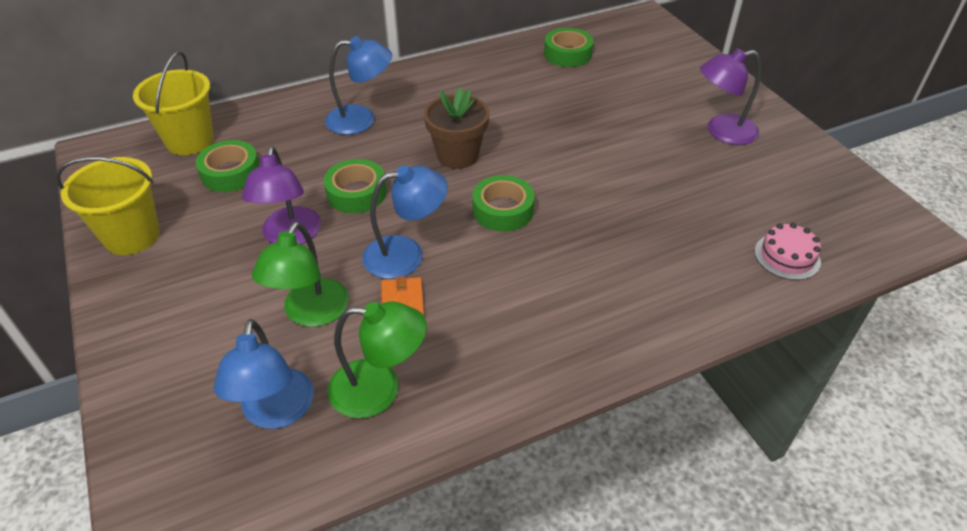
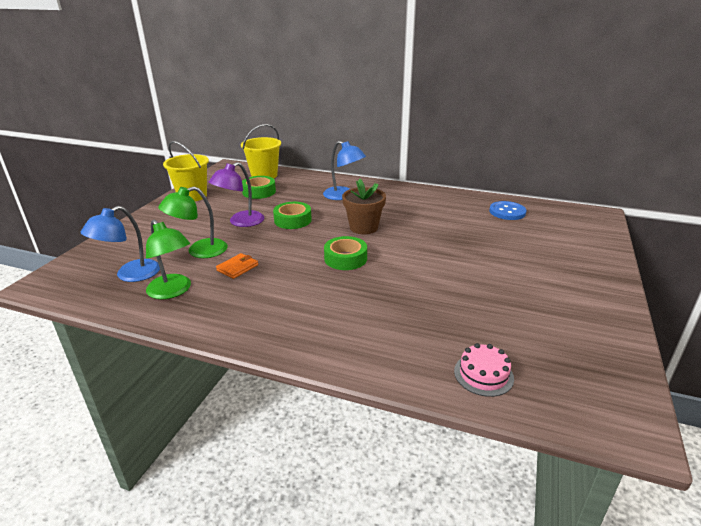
camera: 45 degrees right, 15 degrees down
(406, 255) = (271, 252): blue lamp -> none
(567, 54) = (507, 212): green tape -> blue button
(722, 131) = (553, 289): purple lamp -> none

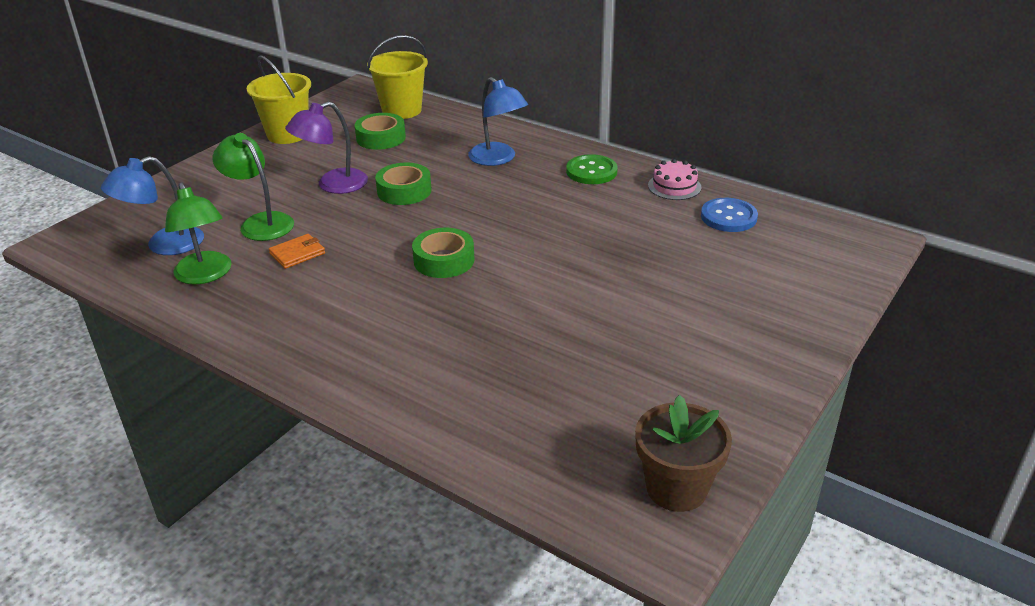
camera: 15 degrees right, 5 degrees up
(199, 251) = (260, 222): green lamp -> green lamp turned 60 degrees clockwise
(363, 227) = (496, 215): brown flower pot -> brown flower pot (676, 488)
(407, 196) = (591, 171): none -> green button
(483, 374) = (525, 445): pink cake -> pink cake (674, 186)

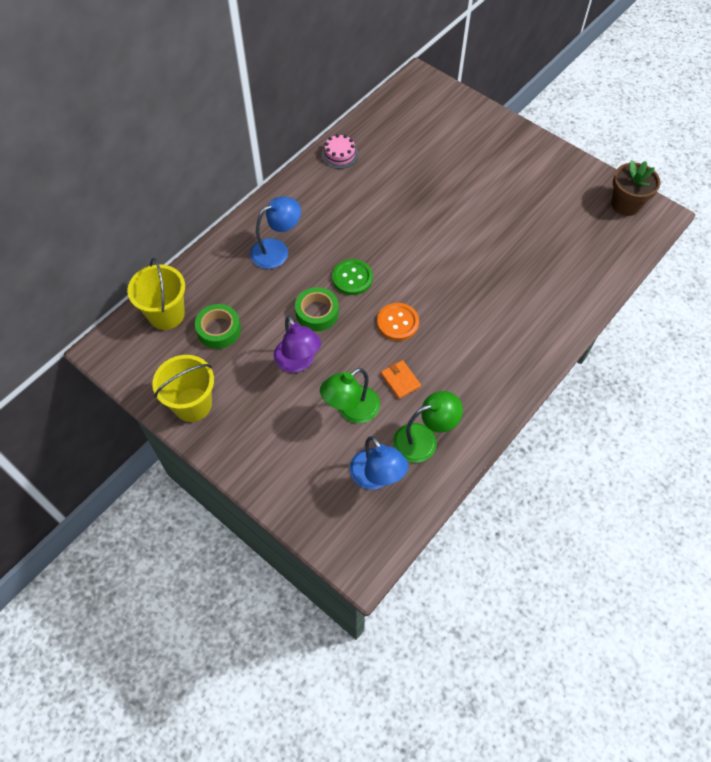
camera: 85 degrees left, 25 degrees up
(388, 247) = (397, 322): none -> orange button
(444, 260) = (419, 290): green tape -> none
(591, 171) = (309, 196): green button -> green button (352, 278)
(728, 217) = (384, 135): blue button -> none

